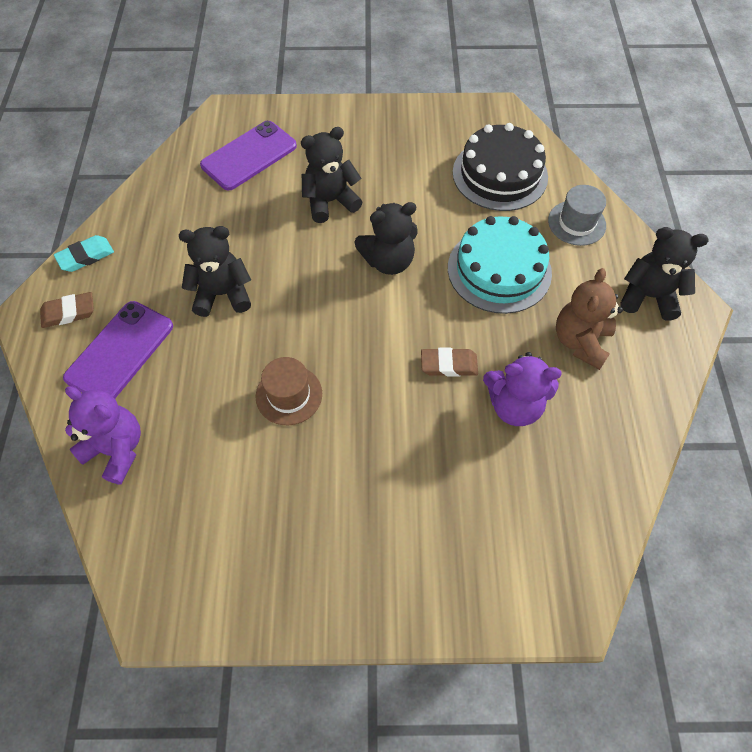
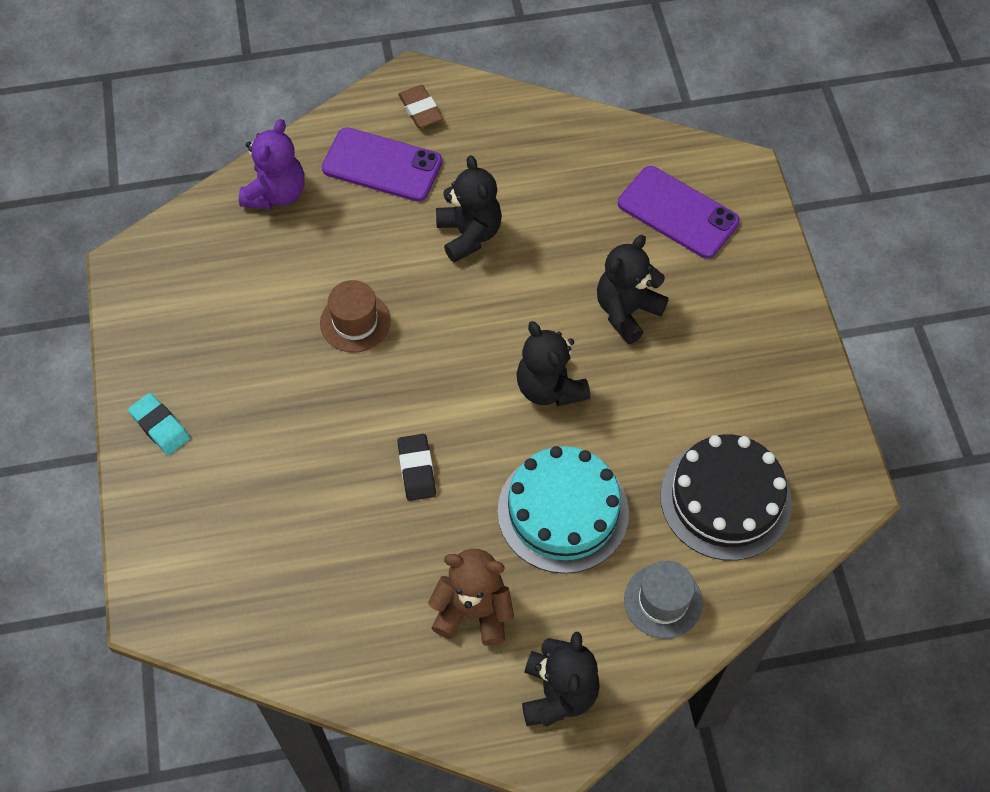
camera: 80 degrees right, 0 degrees up
(86, 256) = (492, 102): turquoise eraser -> turquoise eraser (160, 426)
(330, 201) = (627, 311): black teddy bear -> black teddy bear turned 105 degrees counterclockwise
(449, 365) = (416, 469): brown eraser -> black eraser
(514, 405) = (374, 542): purple teddy bear -> none

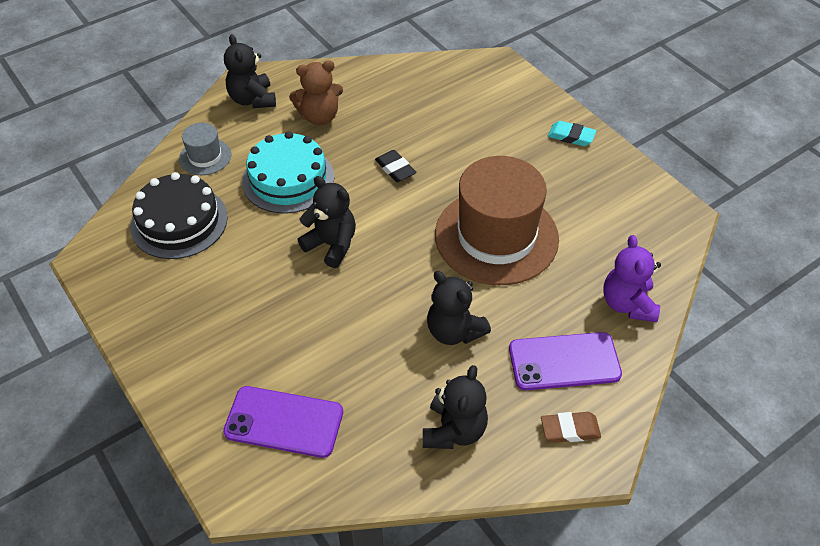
camera: 155 degrees right, 10 degrees down
(355, 322) = (496, 236): brown hat -> brown hat, size x2.20
(420, 109) = (570, 429): brown eraser -> brown eraser turned 45 degrees counterclockwise
(627, 311) = (296, 319): black teddy bear -> black teddy bear (454, 430)

